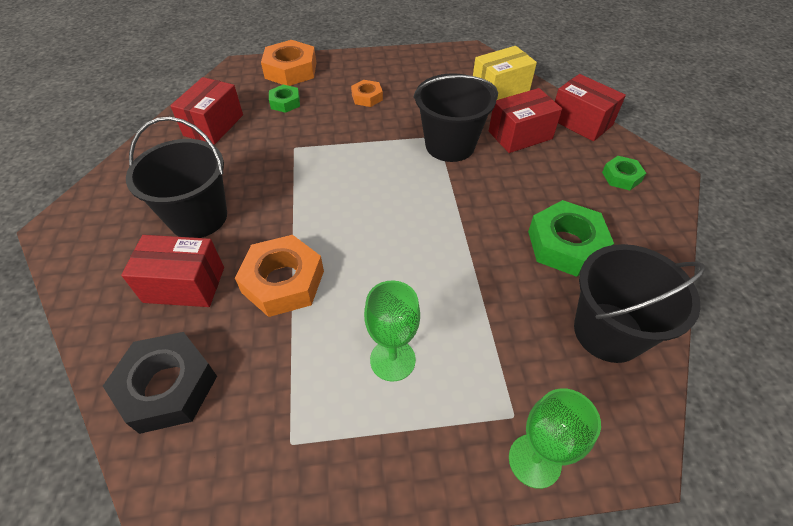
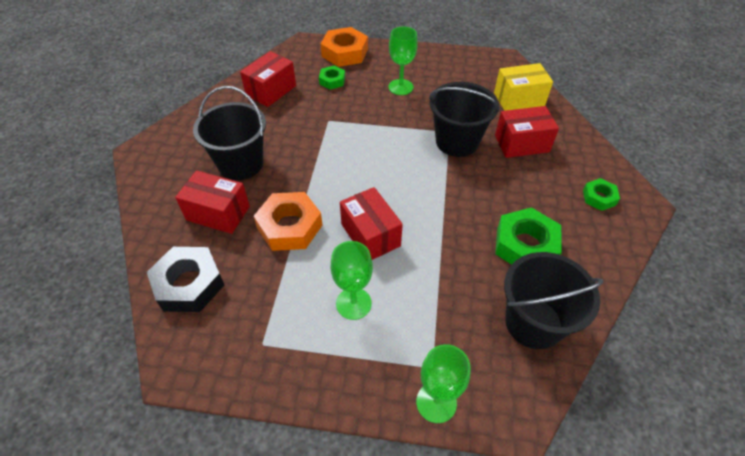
camera: 15 degrees right, 0 degrees up
(367, 97) = (400, 87): orange nut -> green goblet
(581, 122) = (581, 141): red box -> red box (370, 235)

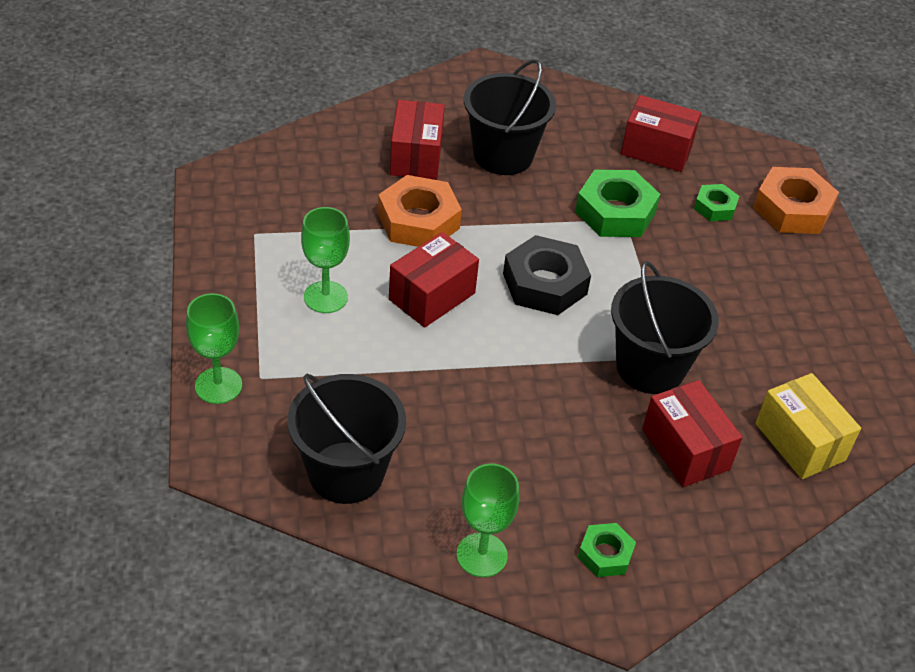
camera: 70 degrees right, 5 degrees down
(189, 284) = (312, 160): black nut -> black nut (545, 284)
(400, 87) = (744, 286): green goblet -> green goblet (482, 555)
(525, 245) = (472, 460): green nut -> green nut (615, 212)

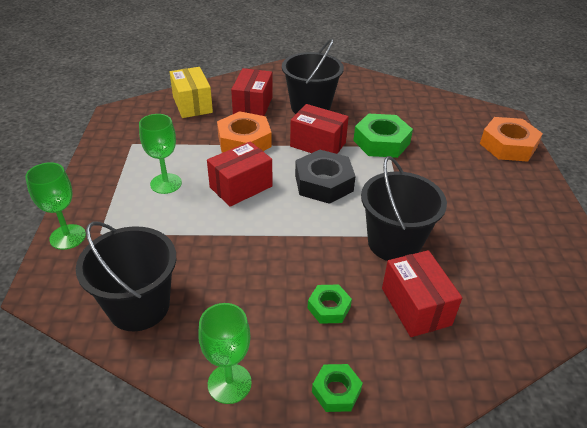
camera: 10 degrees right, 5 degrees down
(656, 150) = (414, 108): red box -> red box (318, 144)
(715, 207) = (452, 142): green nut -> green nut (329, 307)
(800, 442) = (512, 306): yellow box -> yellow box (192, 104)

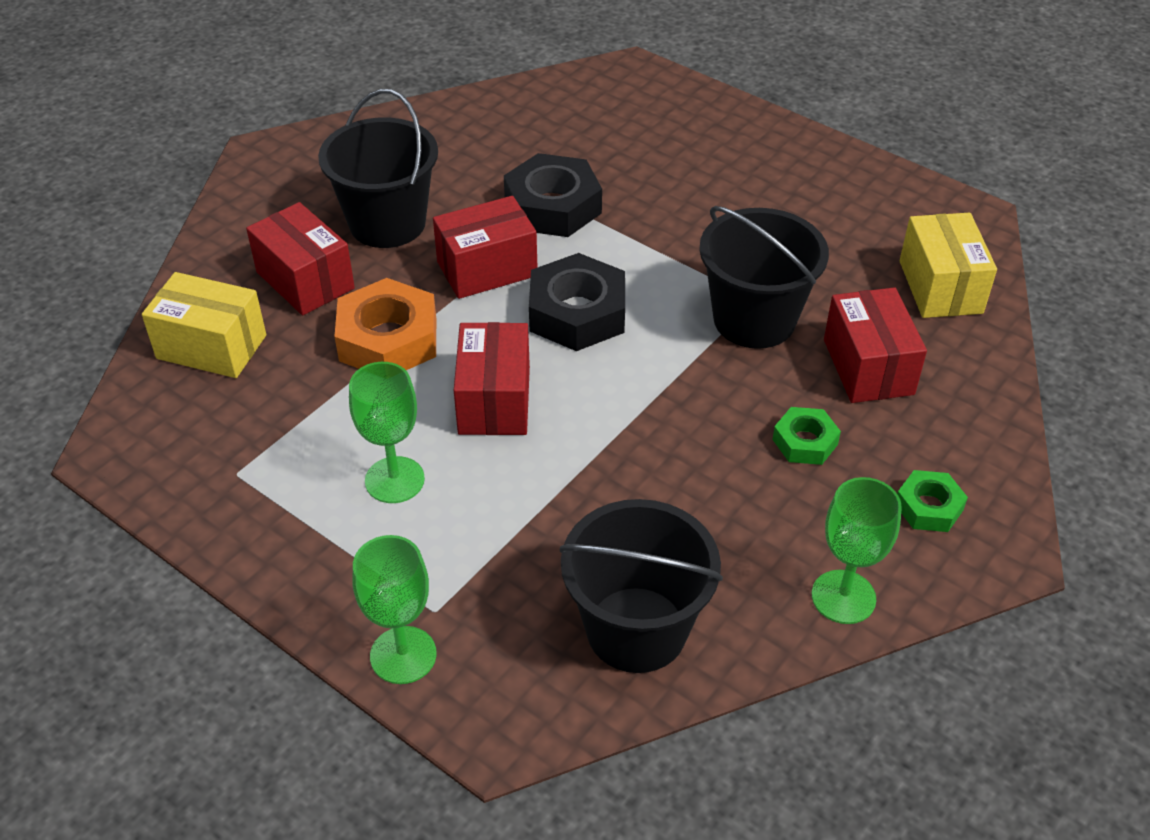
camera: 50 degrees left, 5 degrees up
(381, 142) = (553, 206): green nut -> black nut
(416, 306) = (868, 367): red box -> red box turned 60 degrees clockwise
(508, 145) = (686, 107): orange nut -> none
(520, 307) = (940, 287): none -> yellow box

